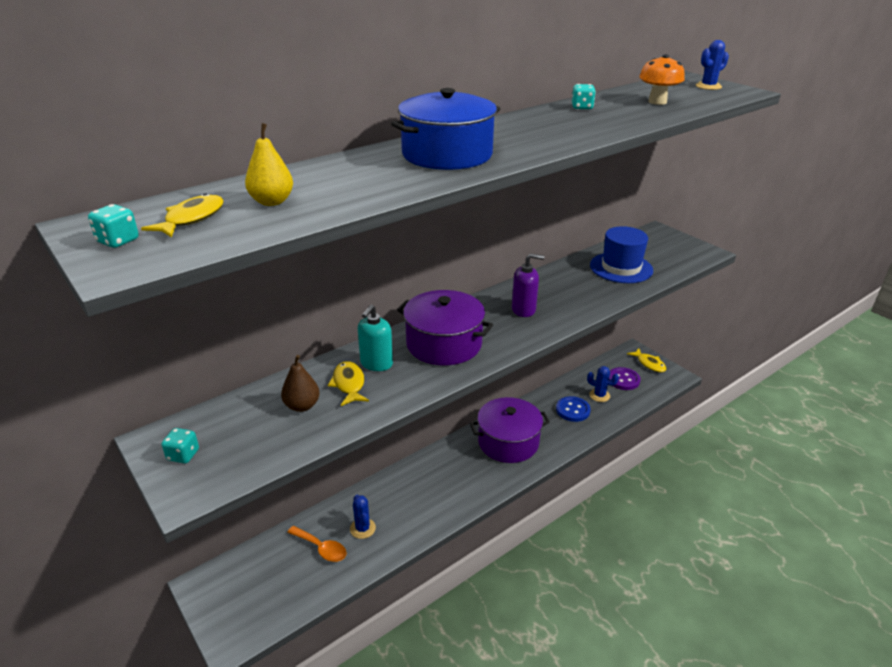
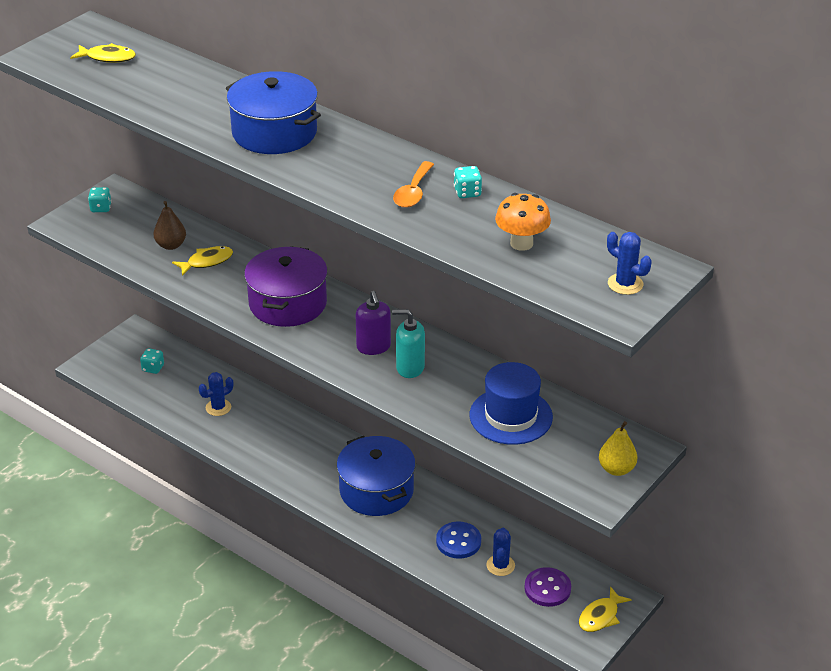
camera: 75 degrees right, 5 degrees up
(118, 241) = (68, 44): turquoise dice -> turquoise dice (153, 368)
(272, 202) = (145, 78): yellow pear -> yellow pear (616, 469)
(321, 548) = (188, 388): orange spoon -> orange spoon (413, 192)
(376, 364) = (242, 270): turquoise soap dispenser -> turquoise soap dispenser (410, 368)
(508, 442) = (376, 490): purple pot -> blue pot

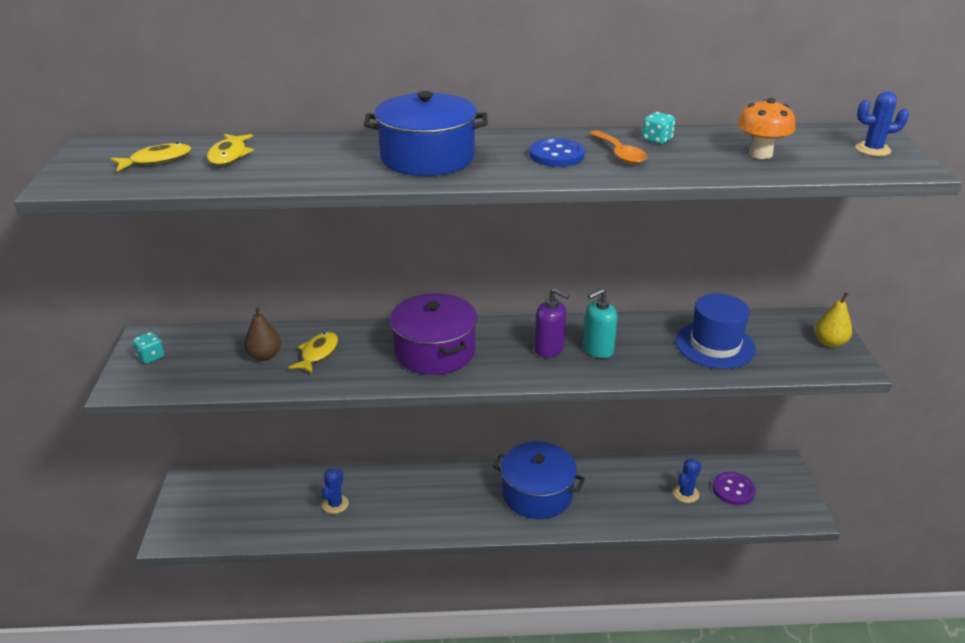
camera: 40 degrees left, 5 degrees down
(153, 368) = (238, 504): turquoise dice -> none
(458, 541) = (638, 494): blue button -> blue button (556, 155)
(500, 565) = (686, 493): blue cactus -> blue cactus turned 75 degrees clockwise
(600, 616) = (786, 487): yellow fish -> yellow fish (229, 155)

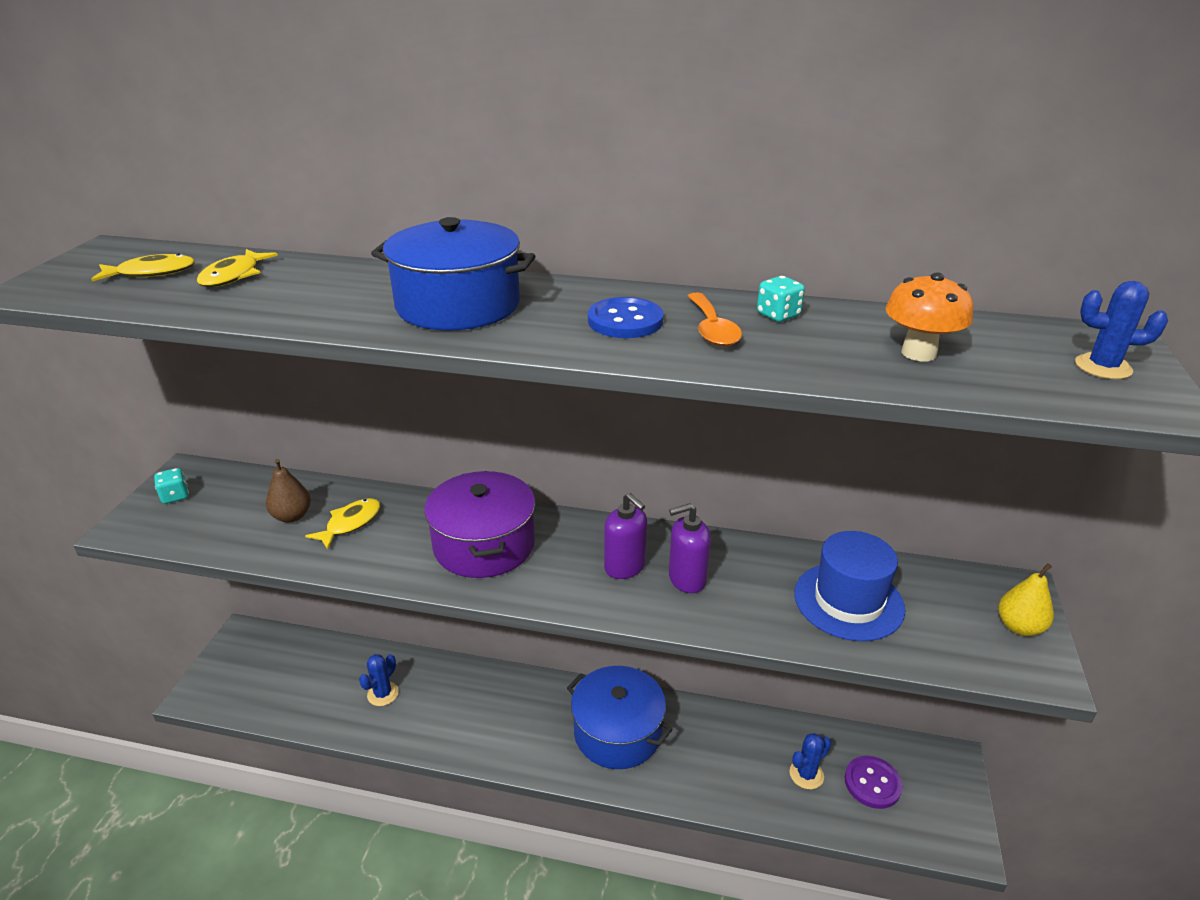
camera: 15 degrees right, 0 degrees up
(597, 349) = (687, 579): turquoise soap dispenser -> purple soap dispenser

